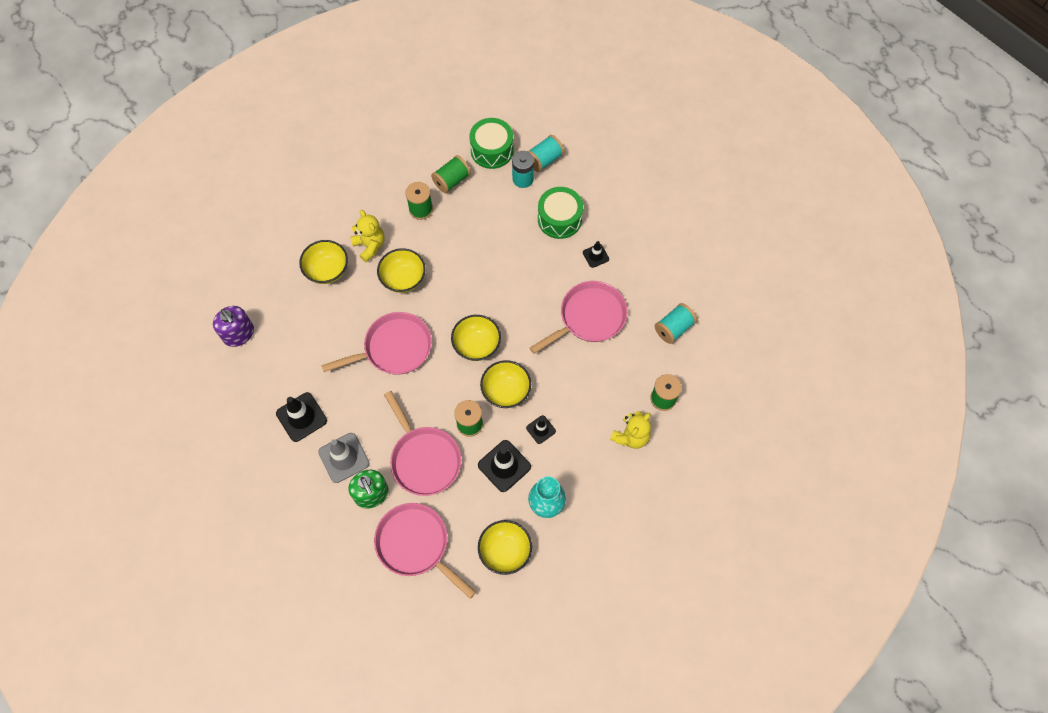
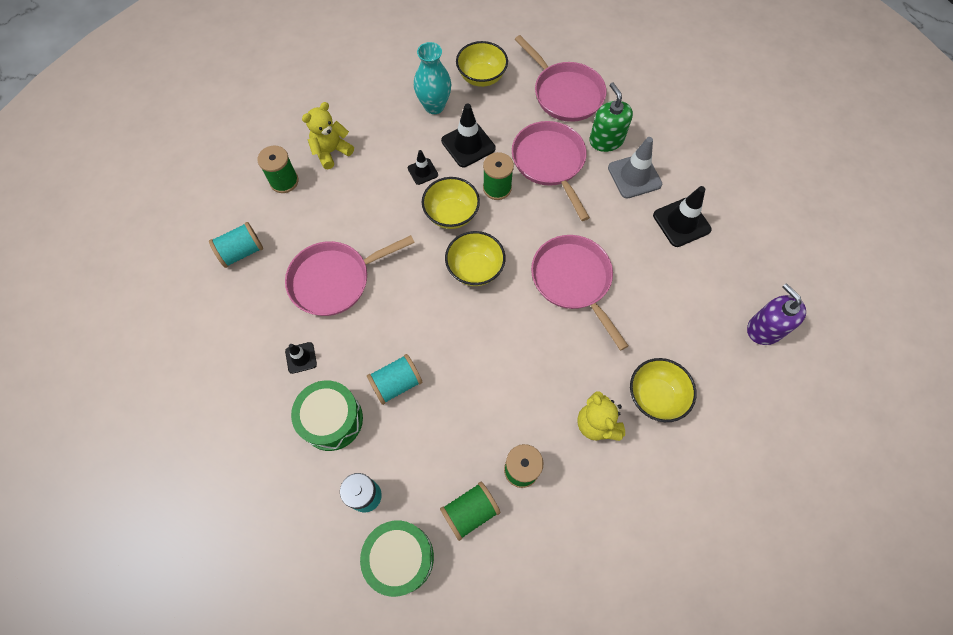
camera: 170 degrees left, 0 degrees up
(394, 348) = (573, 281): pink pan -> pink pan turned 75 degrees clockwise
(403, 279) = (555, 367): yellow bowl -> none
(544, 160) = (325, 524): turquoise spool -> turquoise spool (396, 383)

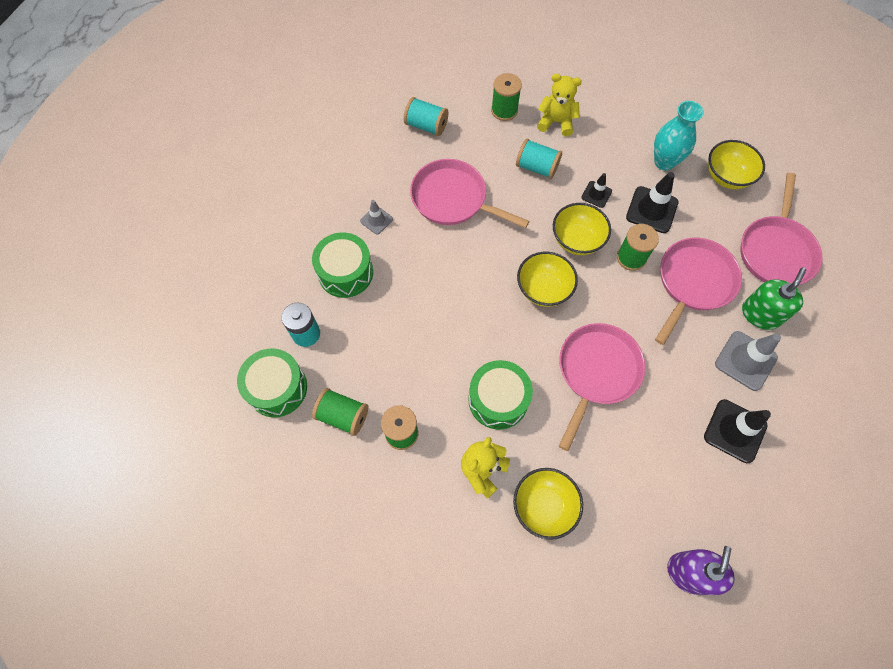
camera: 55 degrees right, 0 degrees up
(301, 358) = (376, 220): black traffic cone -> grey traffic cone
(396, 383) = (404, 297): turquoise spool -> turquoise spool (536, 167)
(545, 370) = (498, 400): none -> green drum

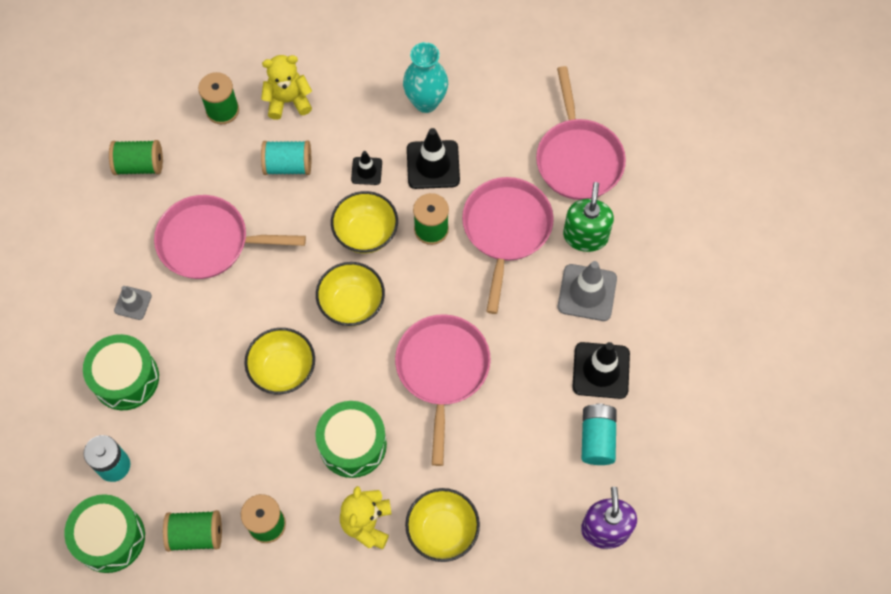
camera: 25 degrees left, 0 degrees up
(426, 126) = (139, 165): turquoise spool -> green spool
(710, 488) = (597, 438): none -> turquoise battery
(727, 177) = (499, 93): yellow bowl -> yellow bowl (283, 370)

